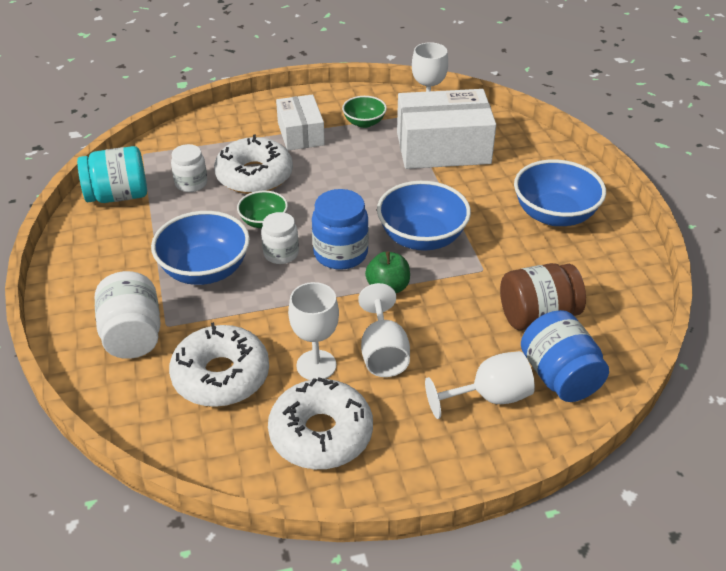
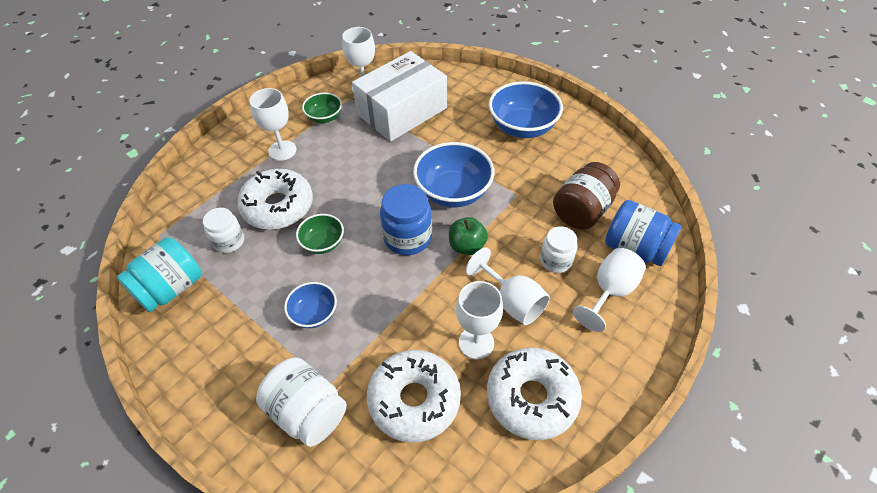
camera: 35 degrees left, 10 degrees up
(205, 270) = (314, 314): blue bowl -> blue bowl, size x0.56
(281, 254) = (362, 263): white jar -> white jar (556, 260)
(300, 134) = (282, 150): white box -> white goblet

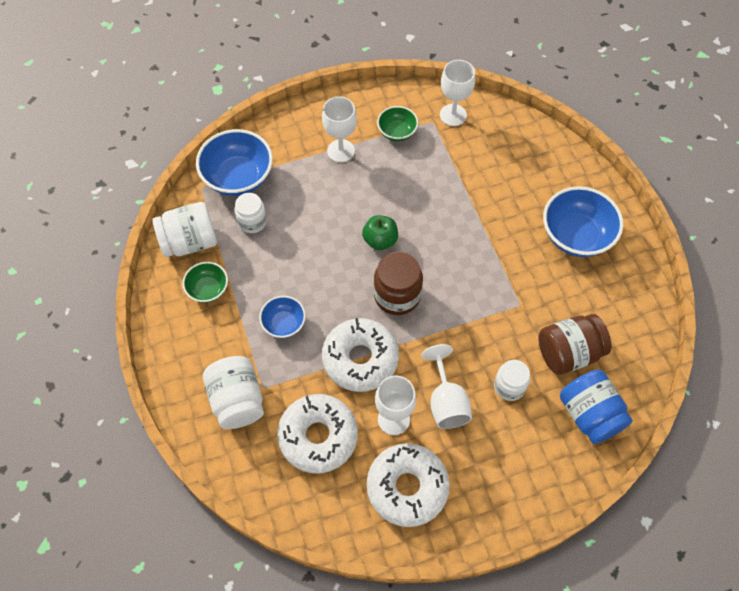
camera: 30 degrees right, 10 degrees up
(171, 288) = (190, 242): turquoise jar -> white jar
(278, 206) = (307, 208): white donut -> white donut (360, 359)
(323, 243) = (325, 263): green bowl -> green bowl (208, 289)
(402, 111) = (472, 160): white box -> none
(407, 237) = (397, 295): blue jar -> brown jar
(453, 192) = (464, 272): blue bowl -> blue bowl (238, 177)
(467, 246) = (442, 331): green apple -> green apple (380, 240)
(610, 292) = (536, 440): white goblet -> none

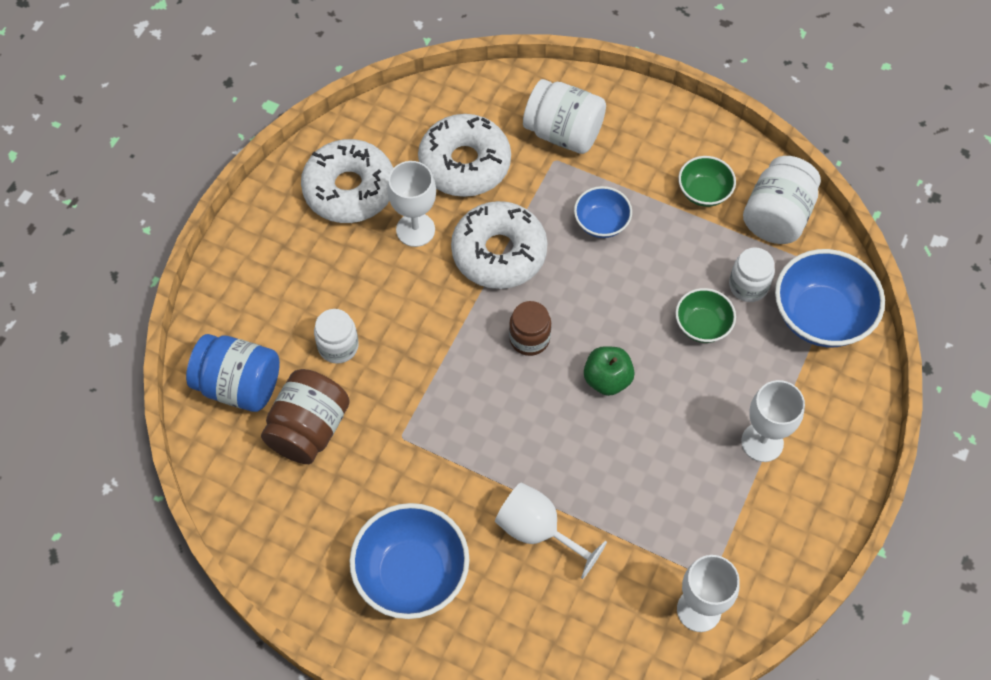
camera: 135 degrees right, 0 degrees up
(397, 132) = (733, 524): green bowl -> green bowl (702, 325)
(397, 295) = (529, 338): brown jar -> brown jar, size x0.65
(446, 402) = (383, 283): white goblet -> white goblet (538, 531)

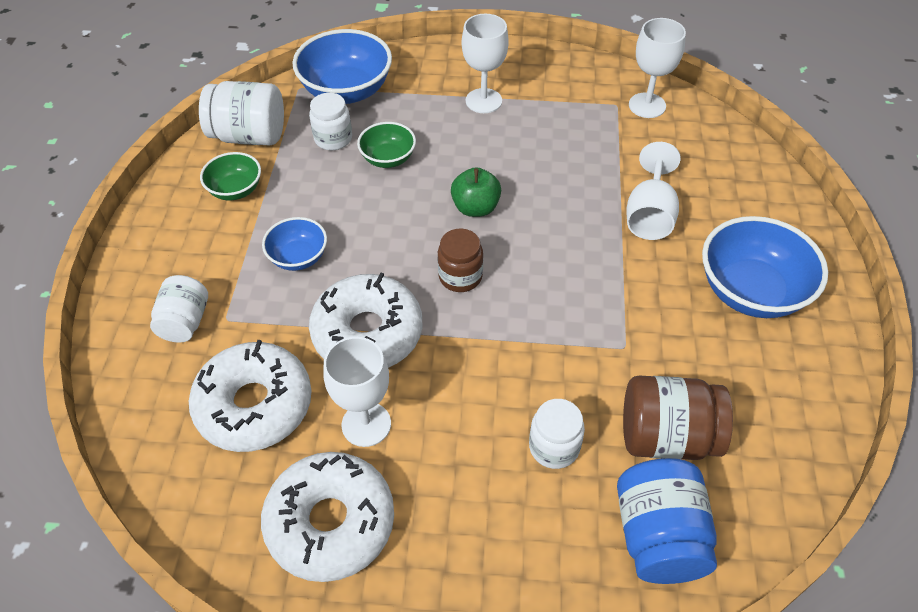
camera: 110 degrees left, 10 degrees down
(563, 133) = (185, 322): white jar -> white jar, size x0.65

